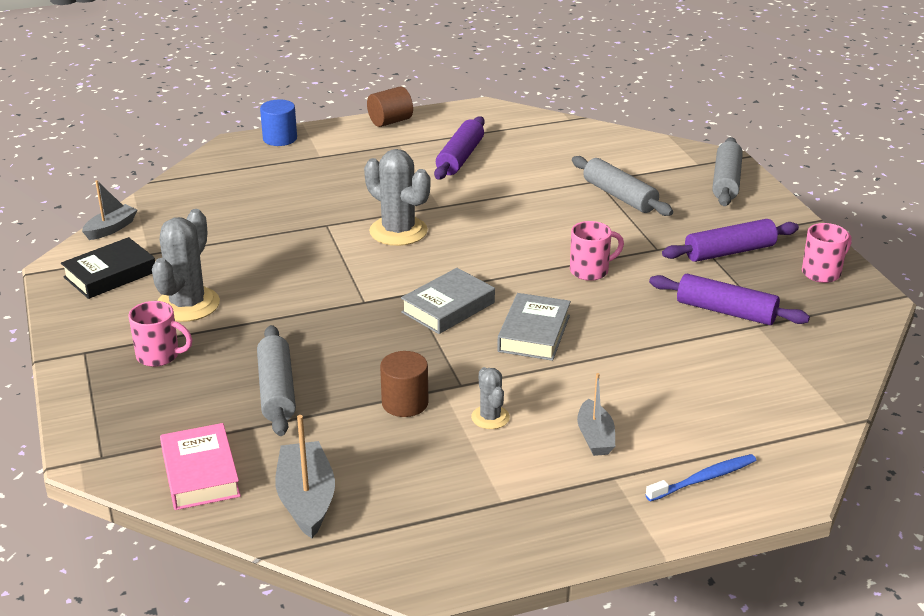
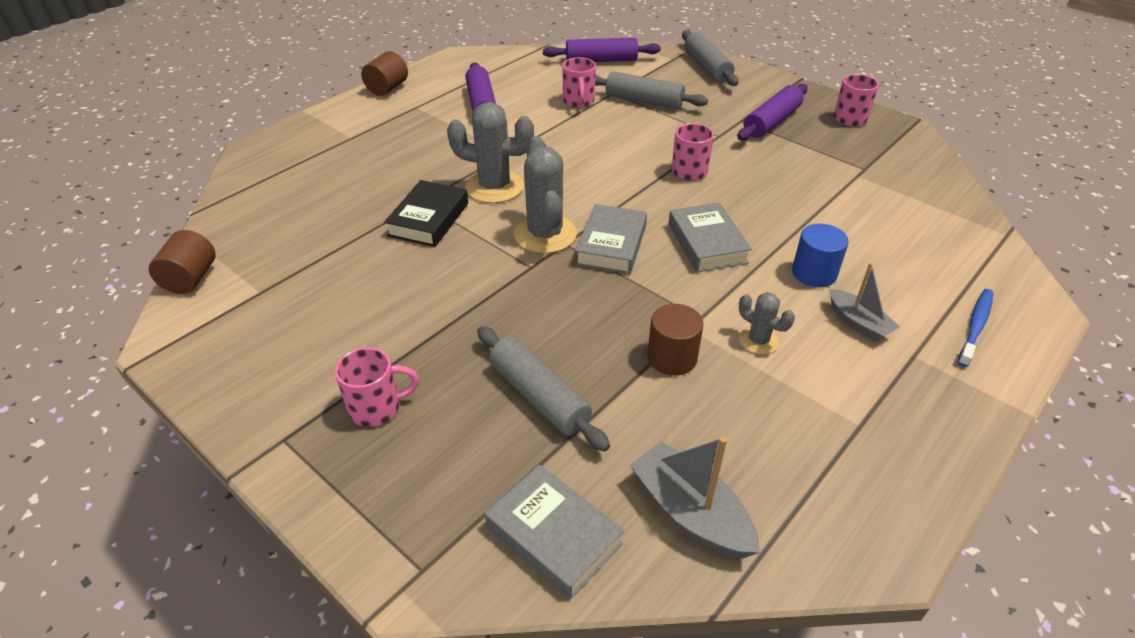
camera: 30 degrees left, 10 degrees up
(110, 274) = (234, 332): black book -> black book (428, 219)
(111, 229) = (190, 279): grey boat -> brown cylinder
(188, 305) = (355, 335): grey cactus -> grey cactus (545, 234)
(200, 473) = (554, 535): pink book -> grey book
(280, 138) = (295, 131): blue cylinder -> blue cylinder (814, 273)
(553, 180) = (578, 102): none -> pink mug
(726, 311) = (824, 171): purple rolling pin -> purple rolling pin (601, 60)

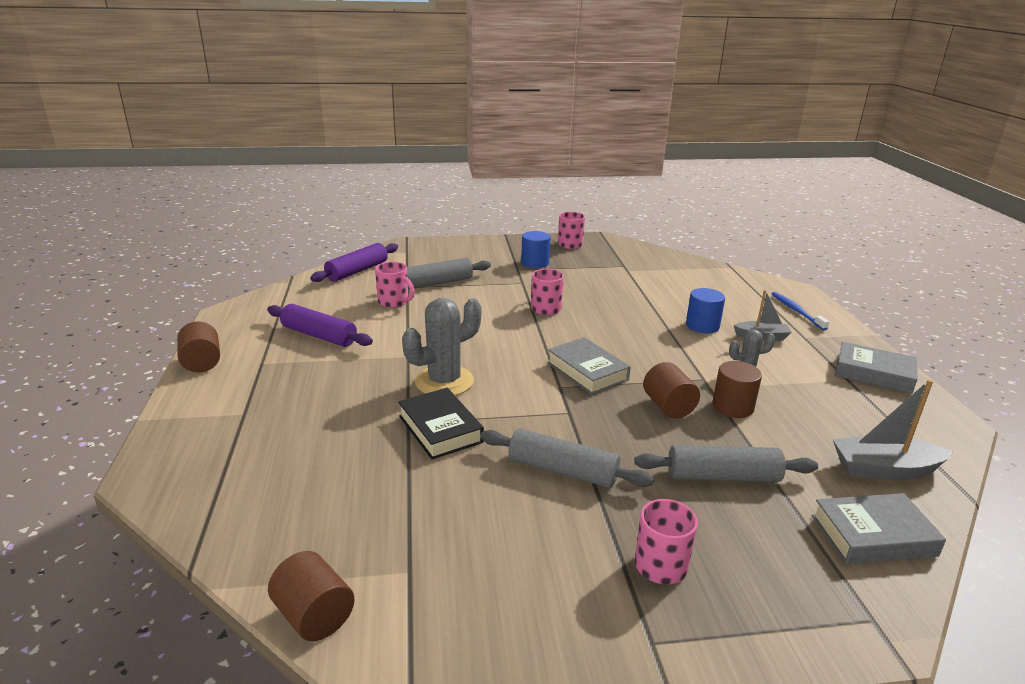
camera: 50 degrees left, 15 degrees down
(545, 234) = (538, 389): grey cactus -> none
(615, 317) = (668, 407): none -> brown cylinder
(707, 67) = (438, 248): grey rolling pin -> grey rolling pin (562, 470)
(707, 243) = (631, 340): grey book -> grey book (873, 373)
(771, 122) = (535, 263): purple rolling pin -> blue cylinder

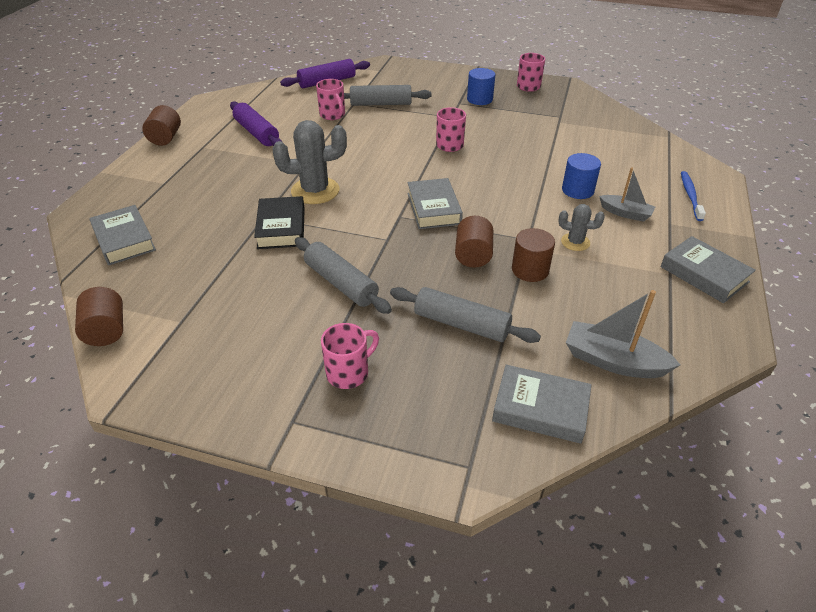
camera: 25 degrees right, 15 degrees up
(244, 494) = (124, 240): none -> grey book

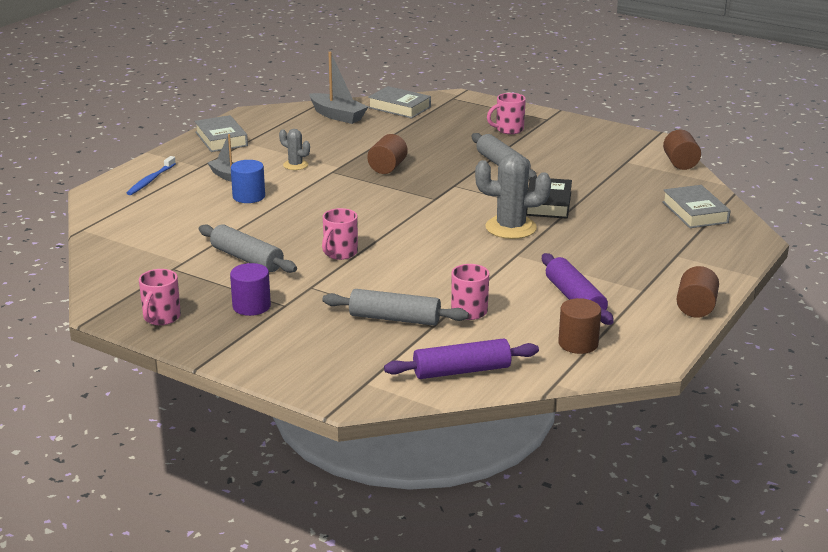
camera: 165 degrees left, 15 degrees down
(433, 208) = (399, 200): grey book -> none
(461, 324) = (422, 138): grey rolling pin -> grey rolling pin (247, 259)
(479, 99) = (251, 306): blue cylinder -> purple cylinder
(530, 270) = (349, 155): brown cylinder -> brown cylinder (578, 343)

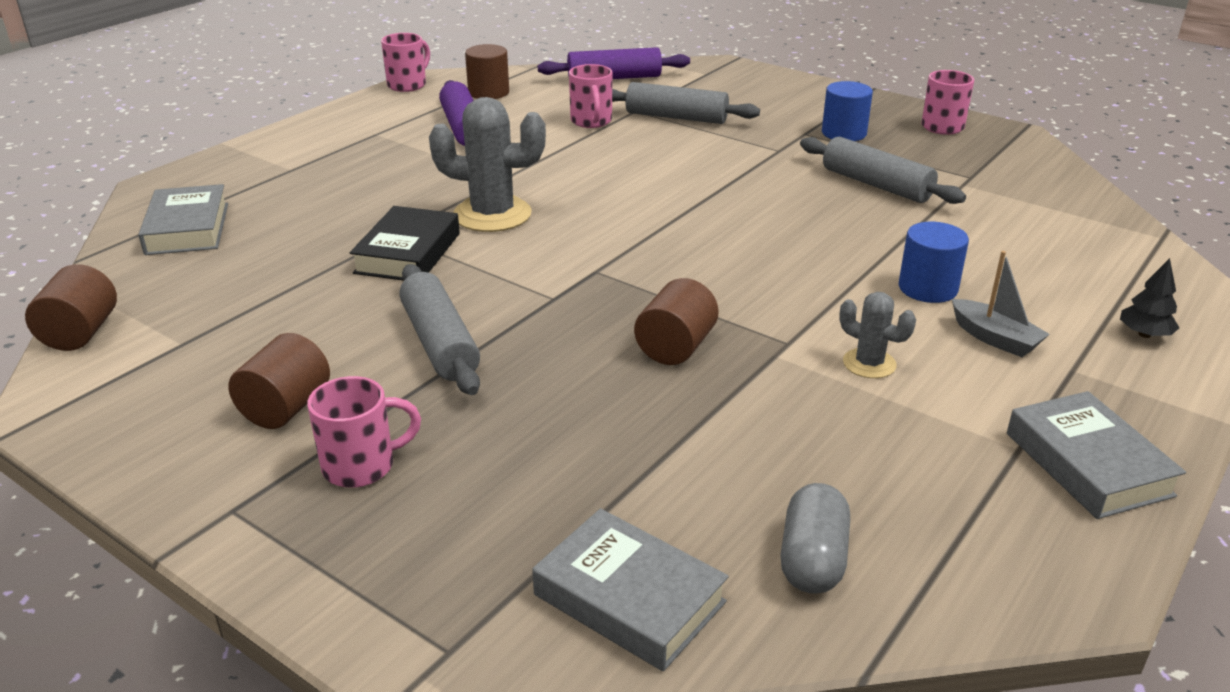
camera: 175 degrees left, 5 degrees up
(150, 180) = (1144, 334): blue toothbrush -> black tree
(251, 306) = (844, 133): purple cylinder -> blue cylinder
(337, 116) = (812, 559): grey boat -> grey capsule
(340, 253) = (748, 187): pink mug -> pink mug (408, 85)
(696, 308) = (334, 116): brown cylinder -> brown cylinder (286, 408)

